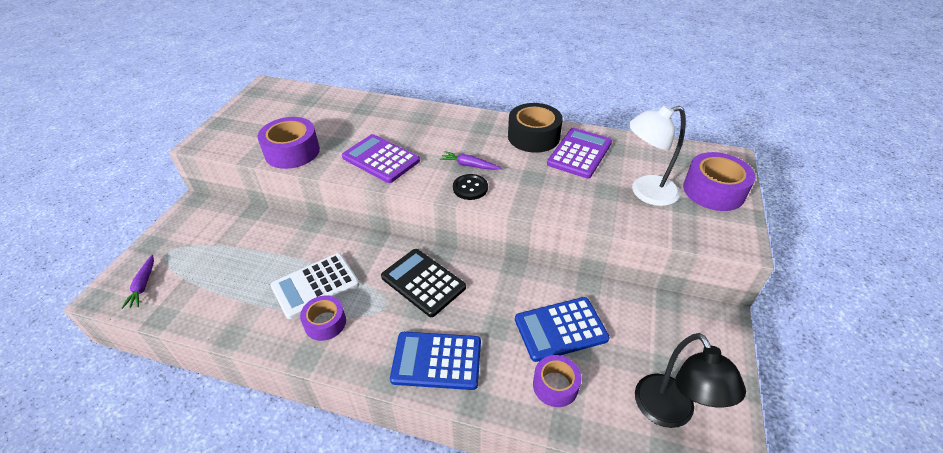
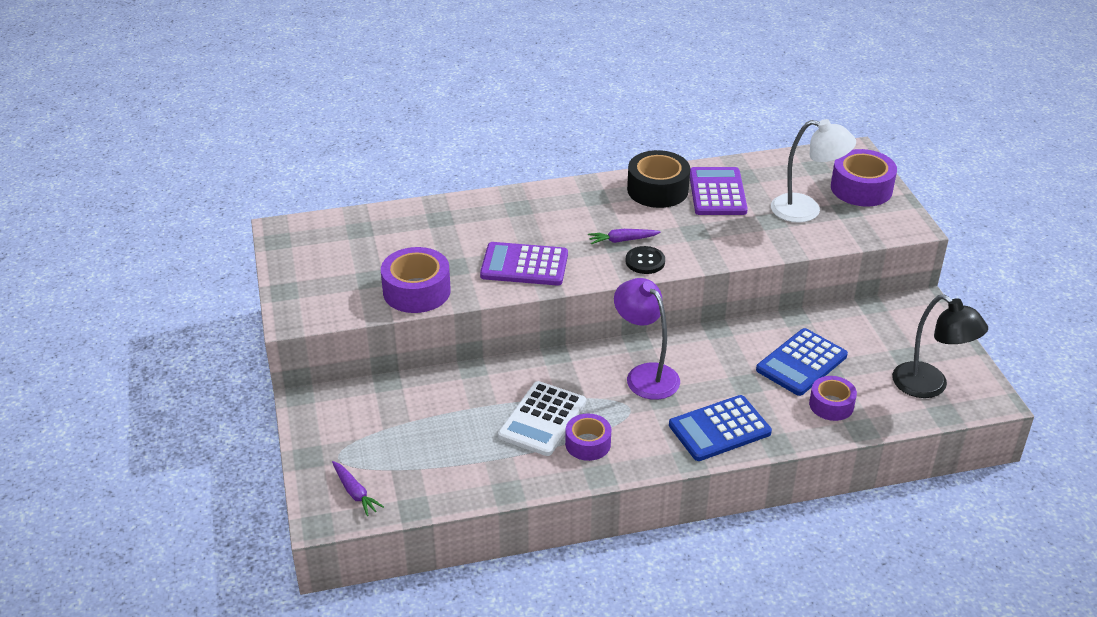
camera: 30 degrees left, 5 degrees down
(423, 282) = (645, 375): black calculator -> purple lamp
(645, 193) = (806, 210): white lamp -> white lamp turned 120 degrees counterclockwise

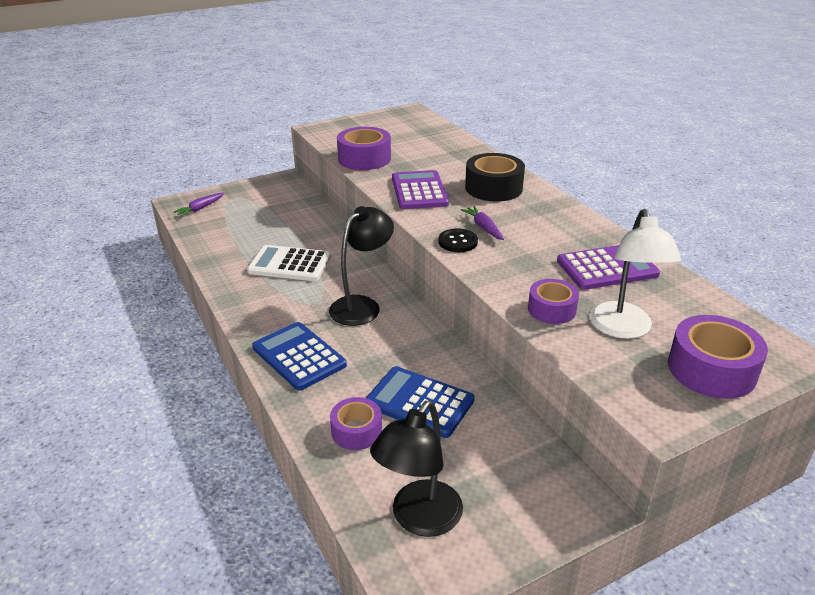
camera: 75 degrees right, 5 degrees down
(588, 444) = (265, 289): purple tape -> purple tape (551, 309)
(645, 375) = (362, 305): purple lamp -> black lamp
(657, 190) = (581, 235): black tape -> black tape (493, 188)

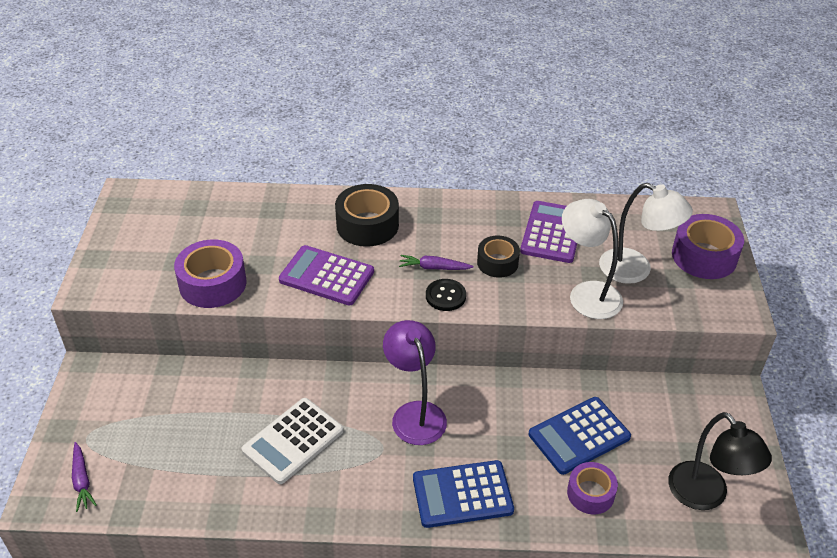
camera: 60 degrees left, 10 degrees up
(362, 305) = (415, 413): black lamp -> purple lamp
(528, 253) = (497, 263): none -> black tape
(551, 309) = (587, 293): purple tape -> white lamp

